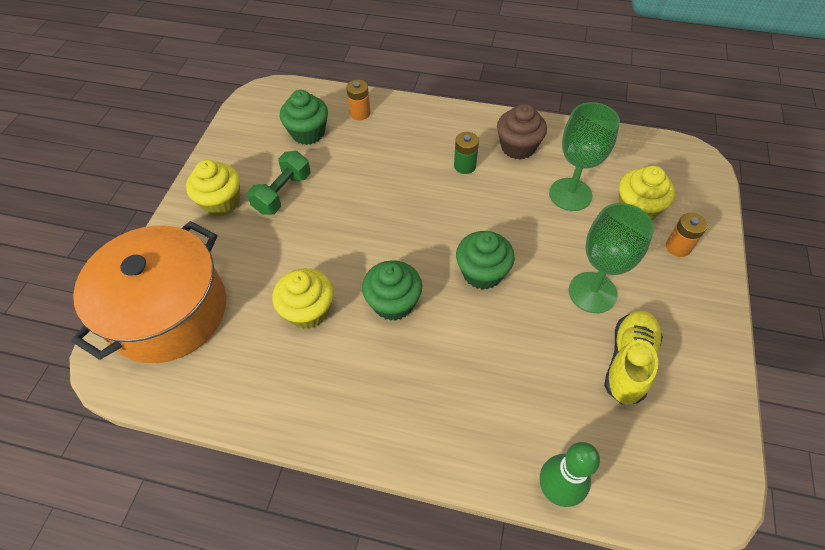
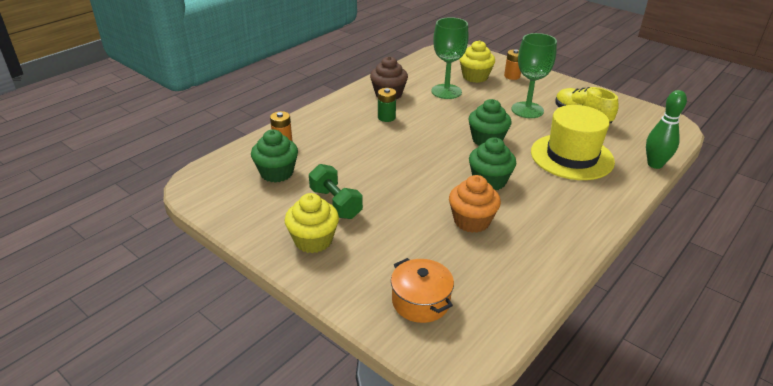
camera: 65 degrees left, 20 degrees down
(168, 311) = (420, 301): orange pot -> orange pot, size x0.49
(308, 311) = (471, 221): yellow cupcake -> orange cupcake
(505, 376) = (572, 157): none -> yellow hat

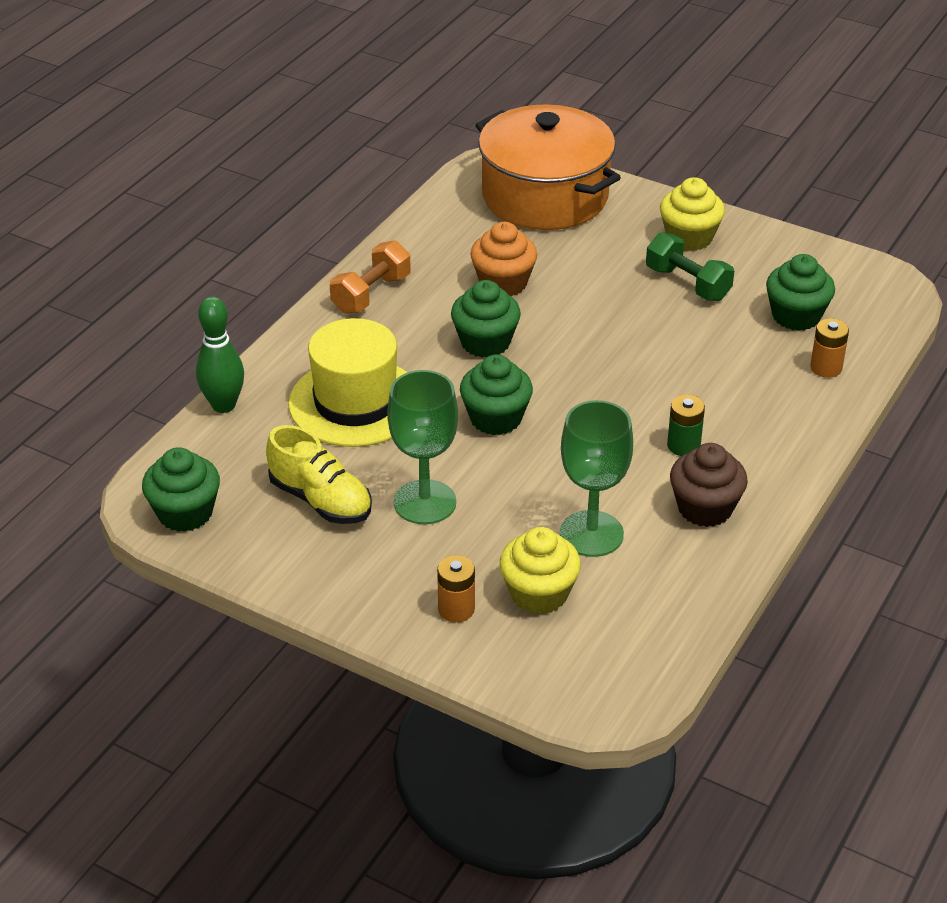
camera: 170 degrees right, 5 degrees up
(420, 301) = (545, 196): orange pot -> orange pot, size x2.06
(573, 225) = (371, 294): none -> orange dumbbell
(652, 118) = (185, 513): none -> green cupcake

